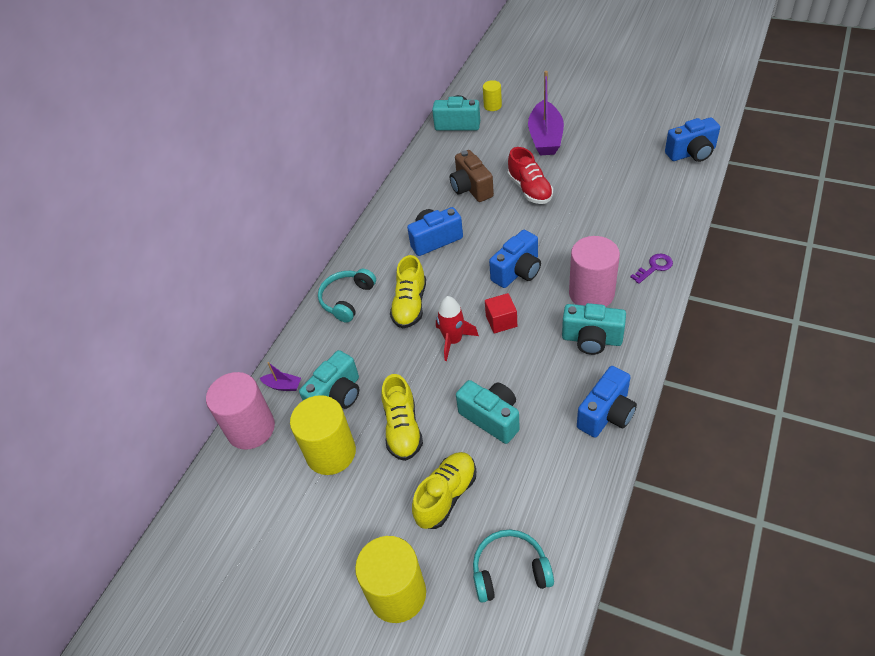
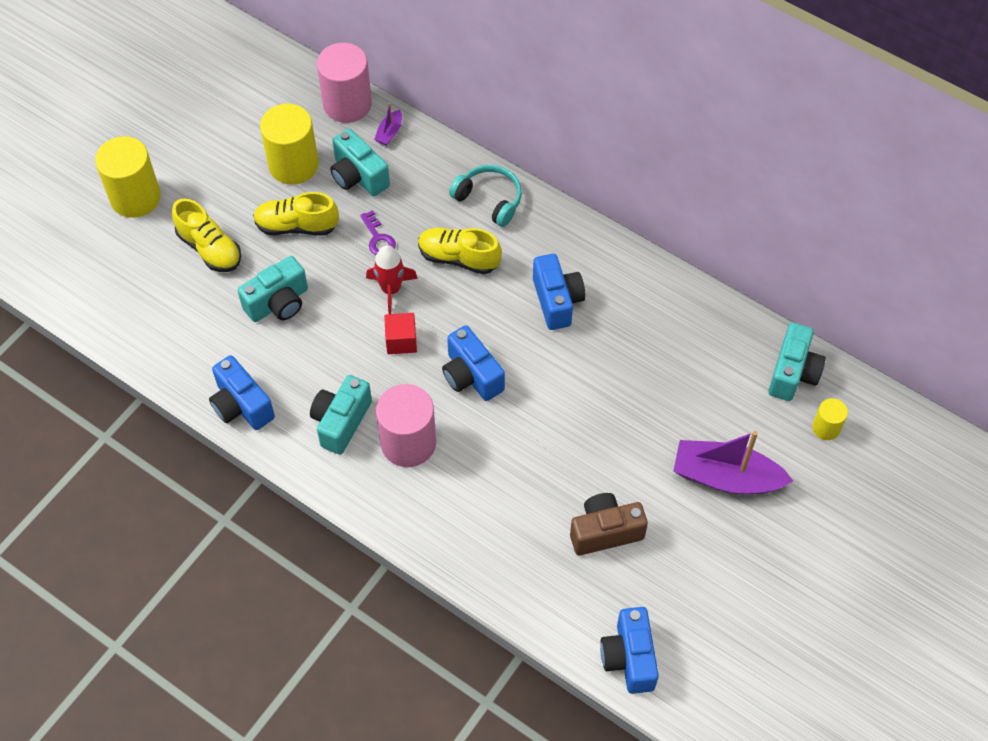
camera: 95 degrees right, 10 degrees up
(471, 188) = (642, 360): brown camera -> brown camera (605, 532)
(510, 571) = (119, 282): turquoise headphones -> none
(530, 189) = (617, 427): red shoe -> none
(654, 267) = (425, 525): purple key -> purple key (378, 238)

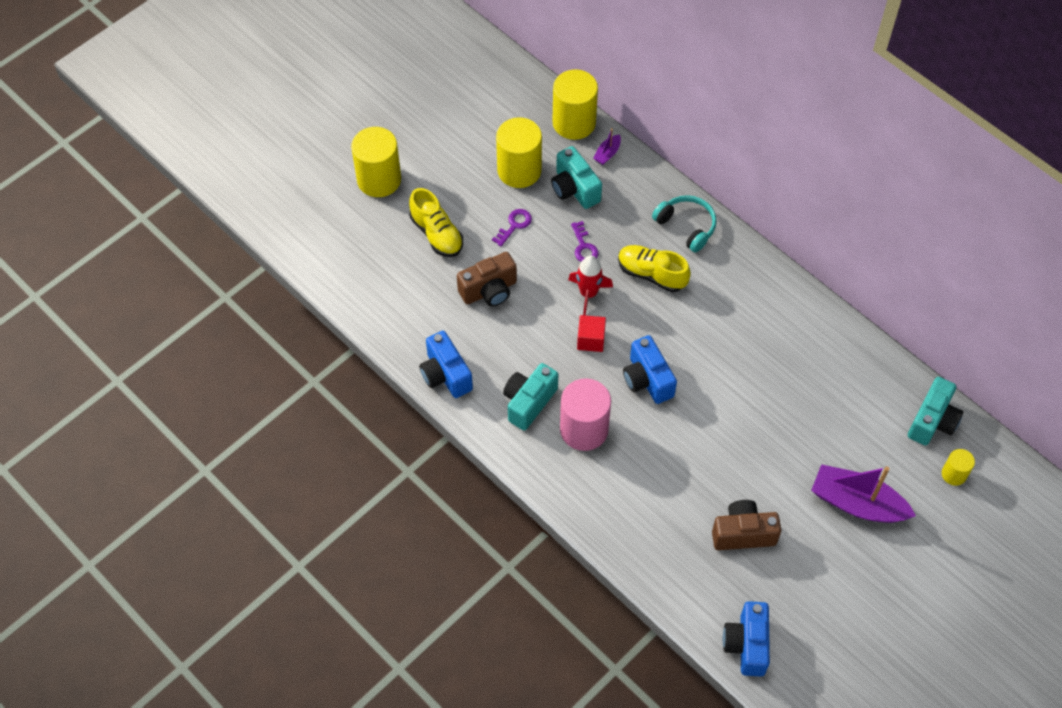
camera: 10 degrees right, 0 degrees up
(278, 303) = (489, 290): turquoise camera -> brown camera
(297, 226) = (514, 225): yellow shoe -> purple key
(347, 104) = (574, 123): pink cylinder -> yellow cylinder
(557, 301) = (732, 325): blue camera -> none

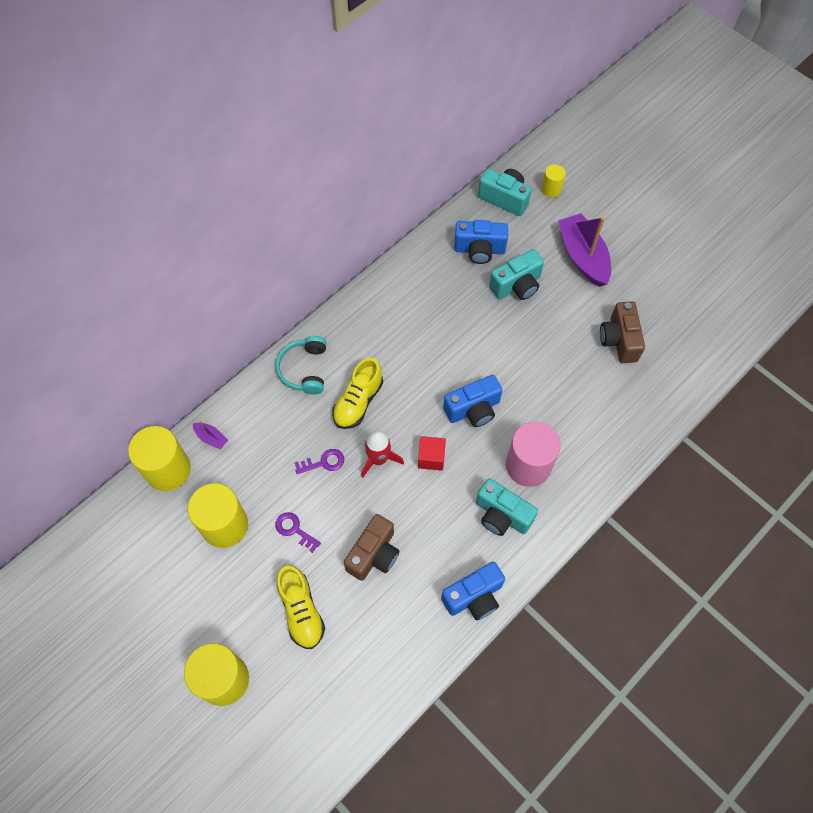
camera: 90 degrees left, 5 degrees up
(437, 234) = (301, 611): yellow shoe -> yellow shoe turned 105 degrees clockwise
(489, 290) = (374, 554): brown camera -> brown camera turned 60 degrees clockwise
(574, 189) = (253, 470): turquoise camera -> turquoise camera (517, 286)
(686, 226) = (304, 369): turquoise headphones -> turquoise headphones turned 45 degrees counterclockwise
(746, 645) = (717, 343): blue camera -> blue camera (479, 250)
(857, 503) = (583, 256): purple boat -> purple boat turned 135 degrees clockwise

